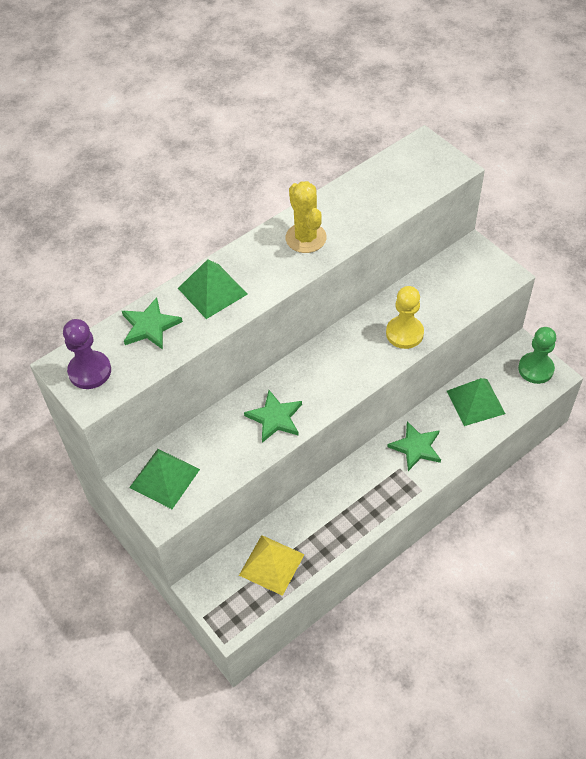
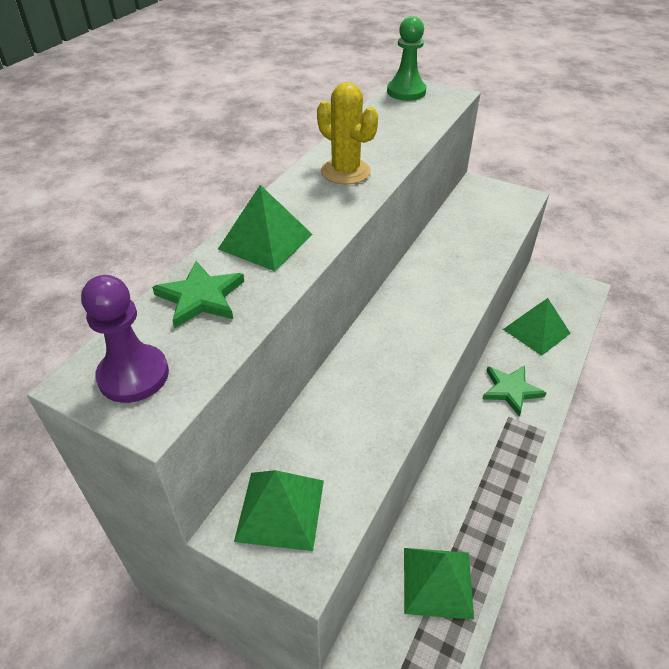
camera: 25 degrees left, 10 degrees down
(271, 564) = (437, 582): yellow pyramid -> green pyramid
(275, 418) = (384, 387): green star -> none
(404, 333) = (467, 266): yellow pawn -> none
(535, 369) = (567, 288): green pawn -> green pawn (406, 92)

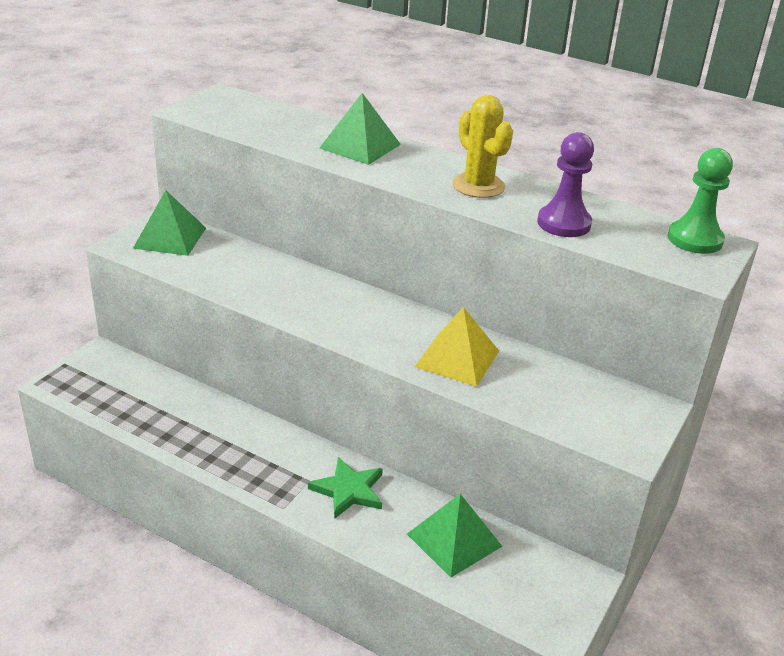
camera: 90 degrees right, 10 degrees down
(133, 375) = (221, 106): purple pawn -> purple pawn (564, 223)
(201, 297) = (293, 123): green star -> none
(345, 172) = (478, 186): yellow cactus -> yellow cactus turned 75 degrees counterclockwise
(437, 582) = (138, 398): green pyramid -> none
(457, 265) = (457, 358): none -> yellow pyramid

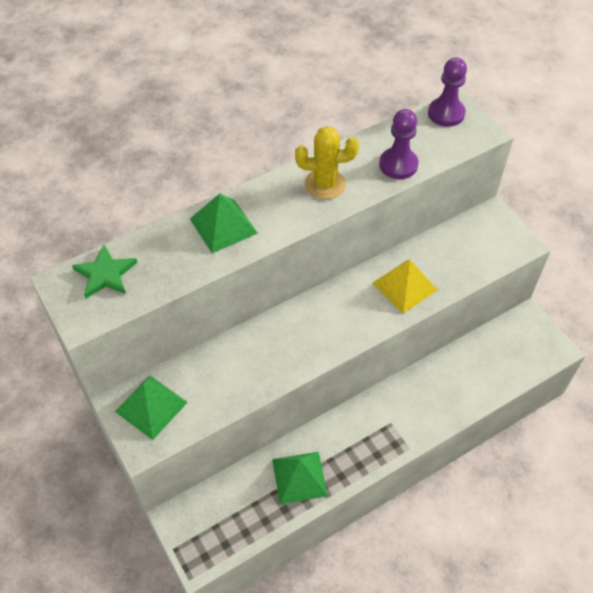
camera: 60 degrees left, 20 degrees up
(348, 490) = (410, 404): green star -> green star (105, 274)
(454, 540) = (475, 366): green pyramid -> green pyramid (299, 477)
(695, 239) = (446, 113): green pawn -> purple pawn

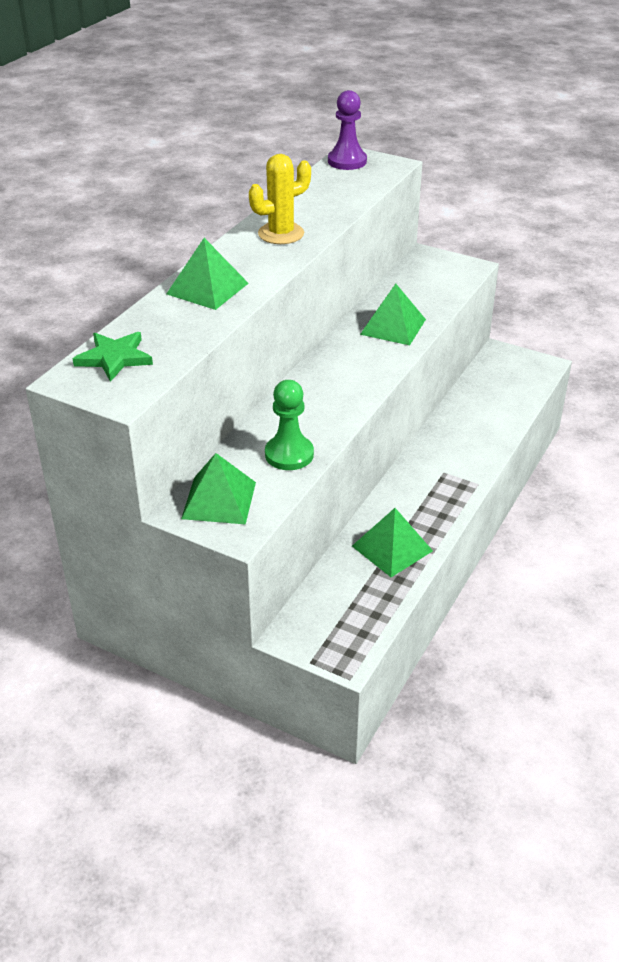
camera: 30 degrees left, 15 degrees down
(229, 386) = (289, 454): none -> green pawn
(398, 165) = (337, 203): purple pawn -> none
(404, 286) = (393, 326): yellow pyramid -> green pyramid

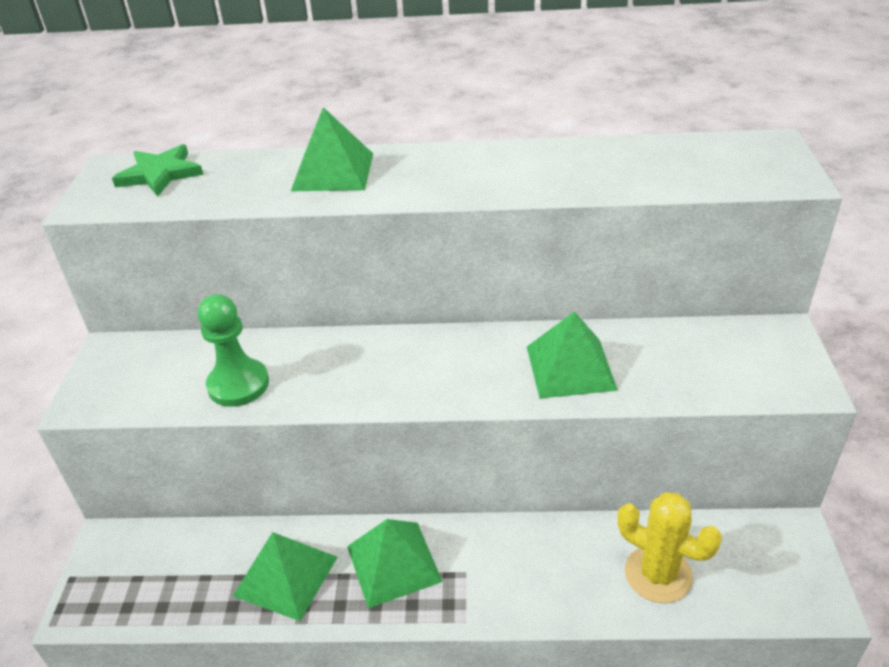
camera: 65 degrees right, 0 degrees up
(219, 500) = (135, 366): green pyramid -> green pyramid (393, 563)
(281, 234) = (500, 170): yellow cactus -> yellow cactus (658, 574)
(347, 161) = (748, 147): purple pawn -> none

